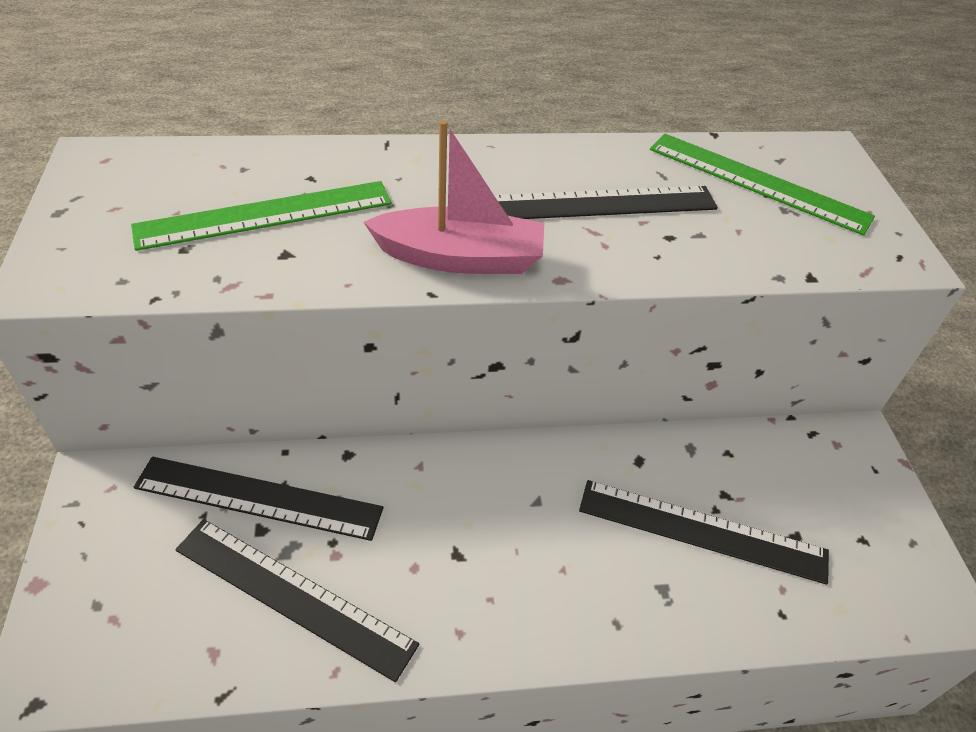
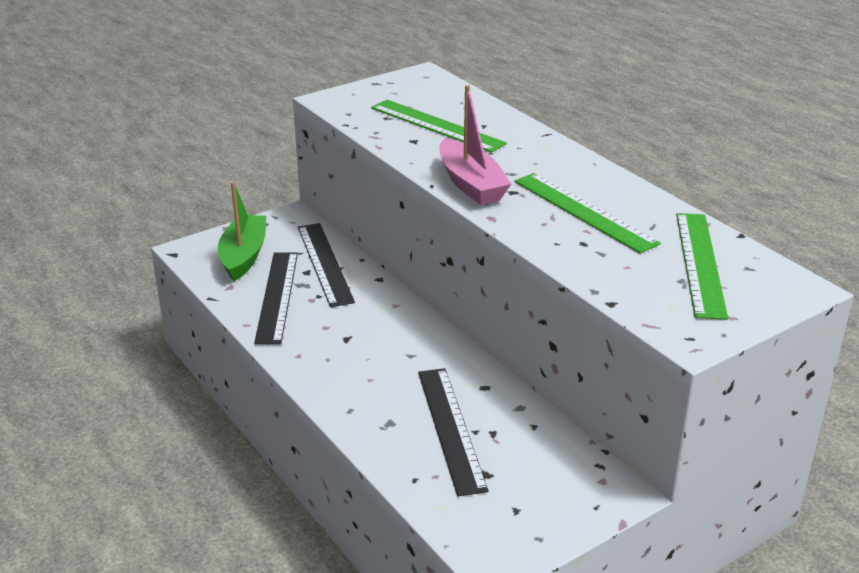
camera: 65 degrees right, 15 degrees down
(143, 595) = (244, 256): none -> green boat
(599, 204) = (584, 211): black ruler -> green ruler

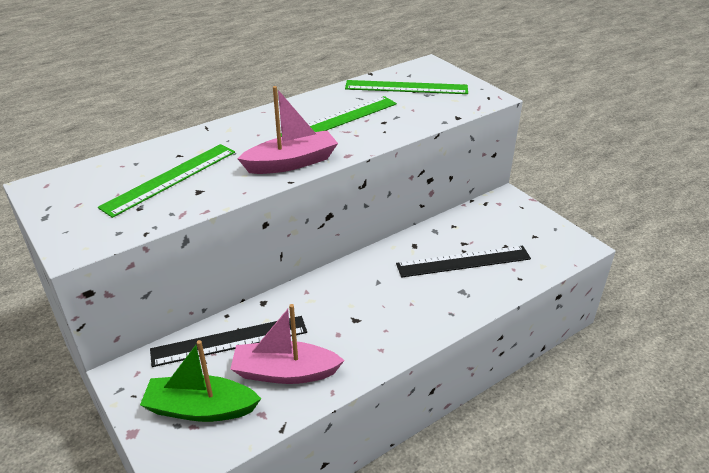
camera: 90 degrees left, 5 degrees up
(277, 296) = (285, 372): black ruler -> pink boat

